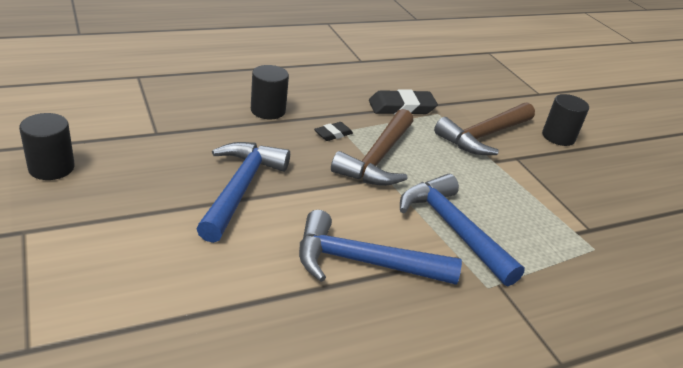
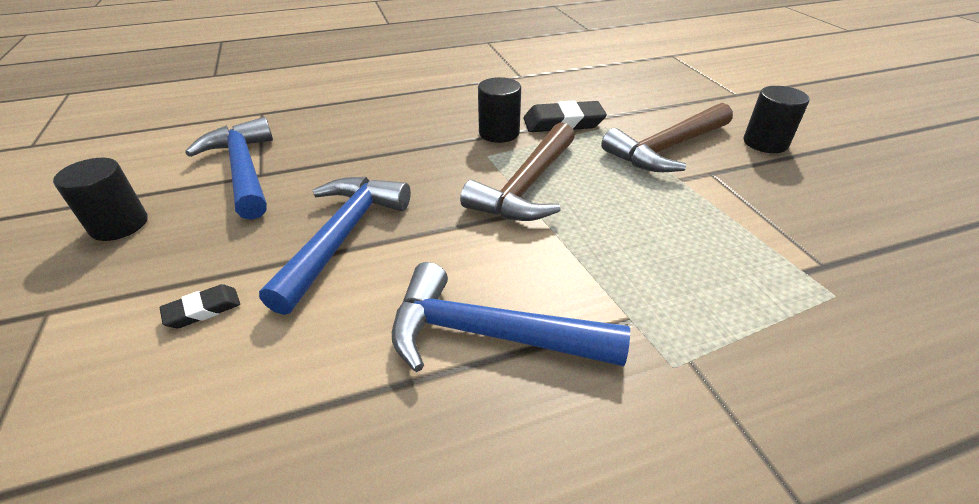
camera: 10 degrees right, 5 degrees up
(268, 110) = (400, 139): black cylinder -> black cylinder (499, 133)
(333, 134) = (474, 160): black eraser -> black eraser (203, 310)
(452, 228) = (622, 275): blue hammer -> blue hammer (243, 169)

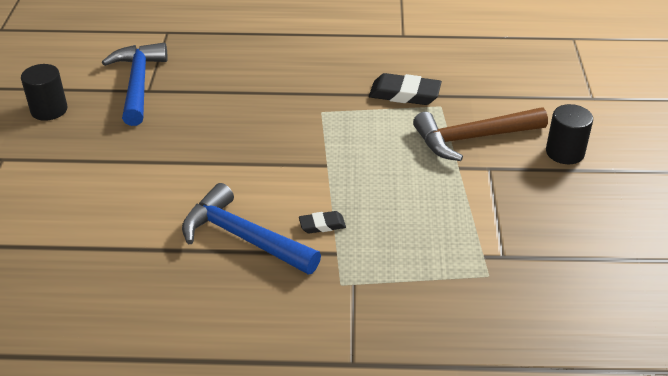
camera: 20 degrees right, 0 degrees up
(203, 310) = (86, 180): black eraser -> black eraser (322, 225)
(343, 236) = (185, 152): blue hammer -> none
(499, 133) = (344, 92): black cylinder -> none
(526, 186) = (333, 145): brown hammer -> none

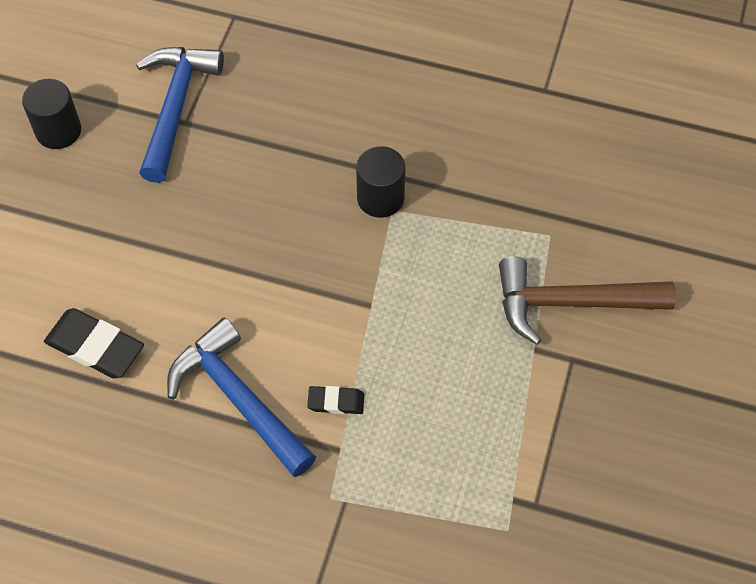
camera: 15 degrees right, 20 degrees up
(404, 94) = (509, 203): black eraser -> black eraser (95, 347)
(565, 152) = (681, 356): black cylinder -> black cylinder (380, 198)

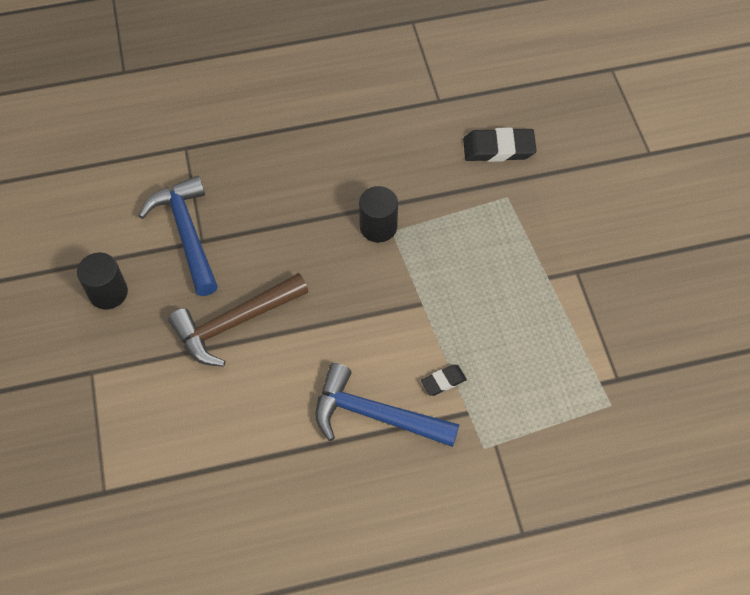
camera: 30 degrees left, 0 degrees up
(95, 347) = (247, 434): black eraser -> black eraser (498, 148)
(570, 303) = (550, 235): brown hammer -> brown hammer (234, 323)

